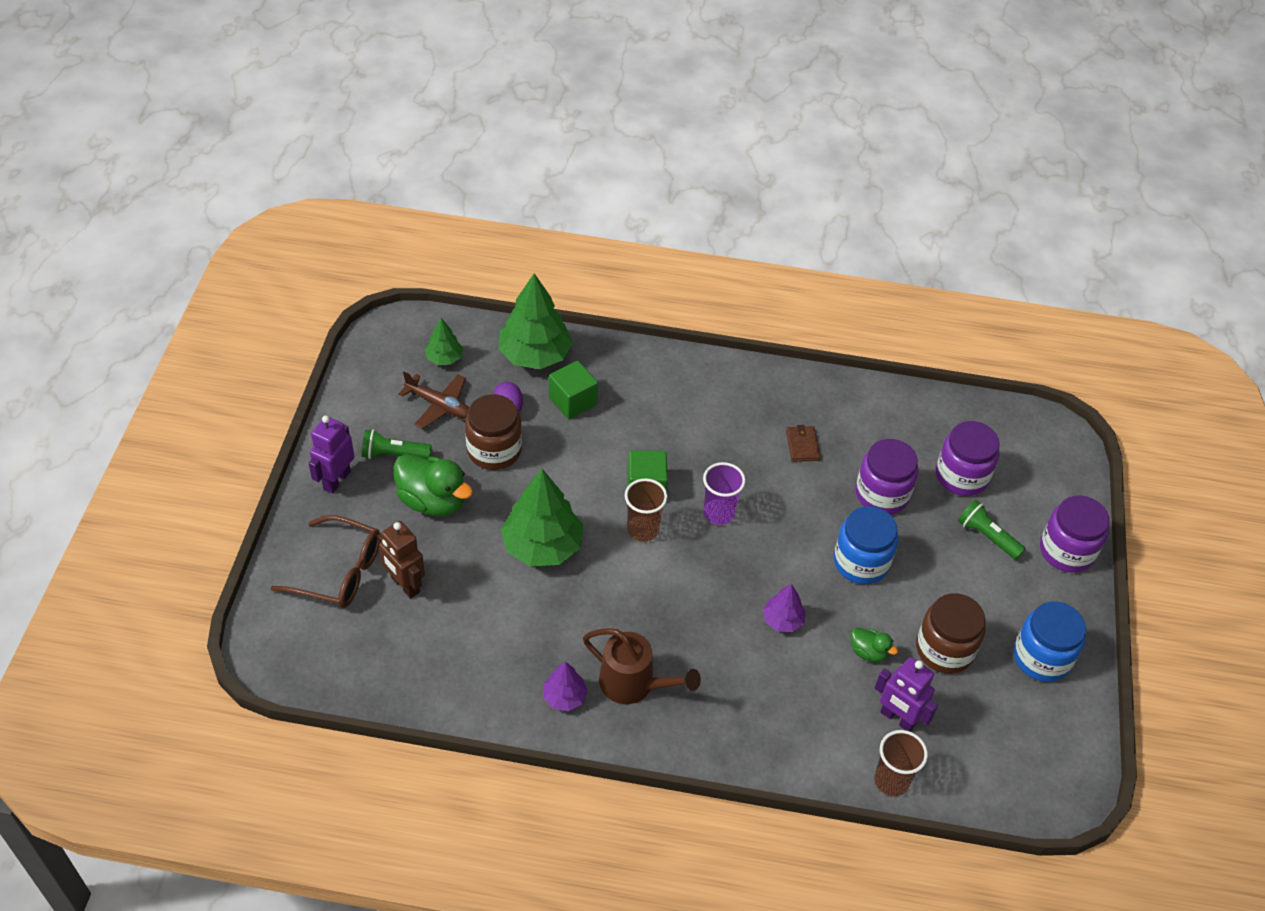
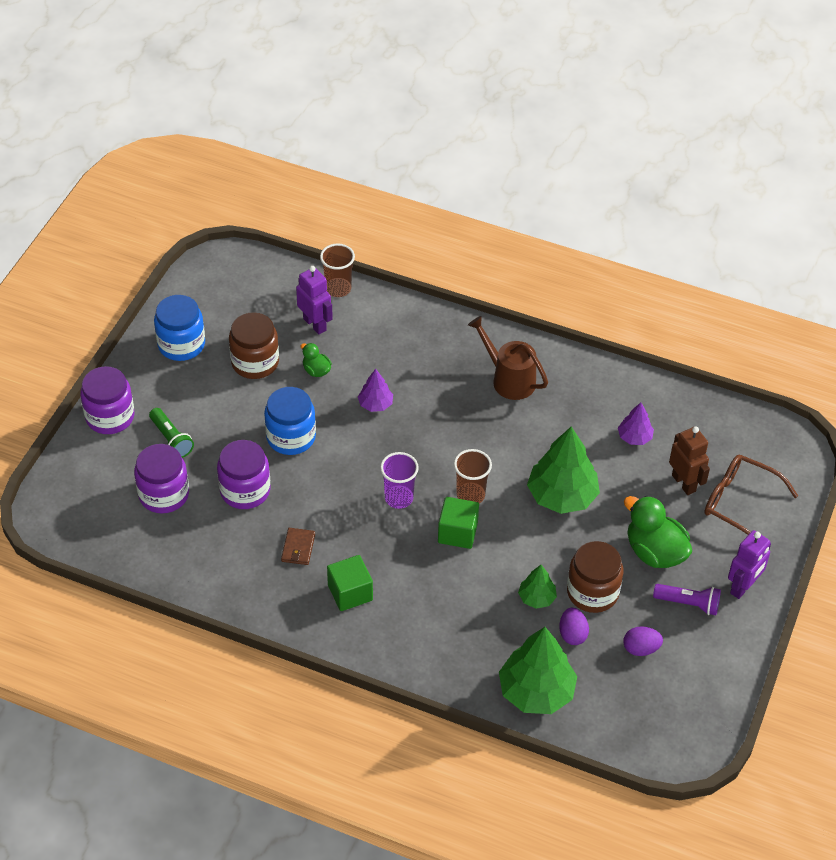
camera: 165 degrees left, 0 degrees up
(394, 455) = (688, 603): green flashlight -> purple flashlight
(439, 405) = (641, 649): brown plane -> purple egg
(444, 358) = (631, 704): green tree -> green tree (536, 598)
(564, 697) = (564, 379): purple tree -> purple tree (634, 437)
(572, 401) = (507, 631): green cube -> green cube (350, 592)

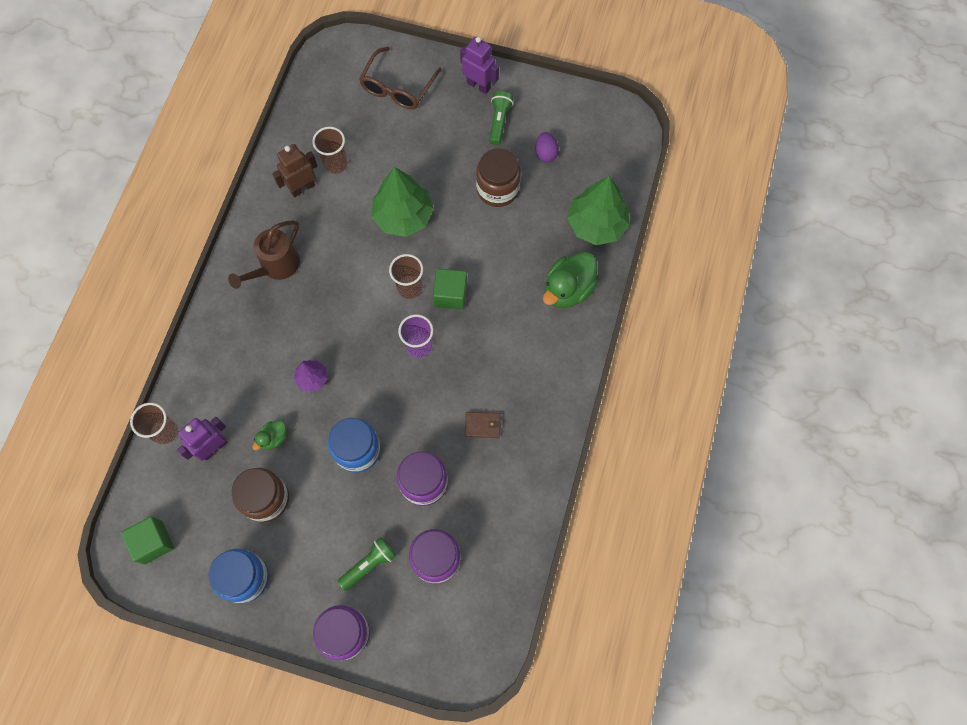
camera: 95 degrees left, 20 degrees up
(350, 592) = (524, 375): green cube -> green cube (153, 542)
(536, 598) = (509, 229): green tree -> none
(572, 634) = (539, 201): purple egg -> none
(634, 437) = (335, 164): purple tree -> brown cup
(655, 552) = (453, 146): green duck -> green duck (568, 290)
(684, 483) = (381, 126): brown robot -> brown robot (302, 188)
(688, 603) = (499, 122): purple flashlight -> green flashlight

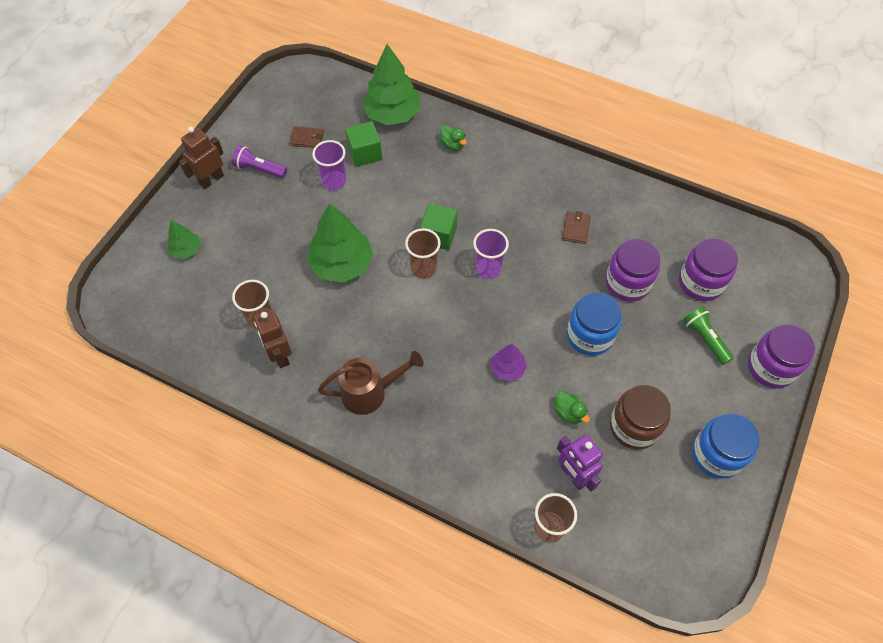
camera: 80 degrees left, 10 degrees down
(153, 542) = (676, 549): green cube -> green cube (365, 153)
(275, 267) = (370, 392): brown watering can -> brown watering can turned 60 degrees counterclockwise
(397, 87) = (186, 250): brown glasses -> green tree
(478, 85) = (211, 180): purple robot -> brown robot
(497, 189) = (334, 181): brown jar -> purple cup
(499, 122) = (259, 169): green flashlight -> purple flashlight
(545, 153) = (307, 139): purple egg -> brown wallet
(568, 290) = (452, 145): green duck -> green duck, size x0.51

